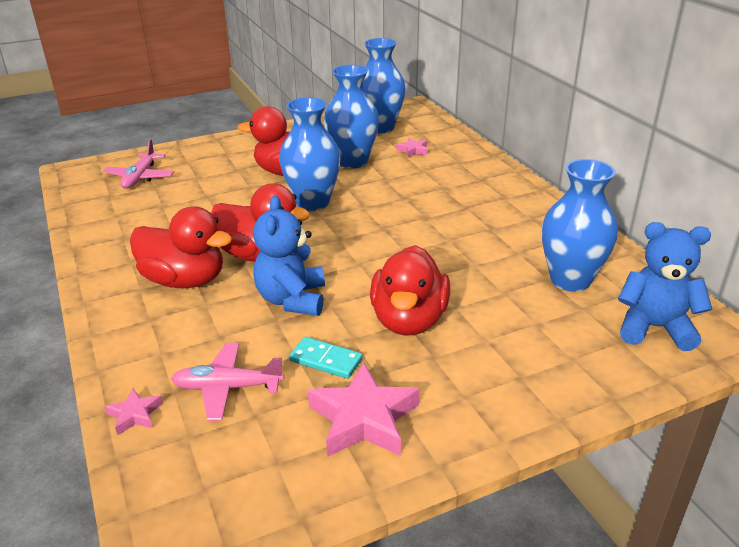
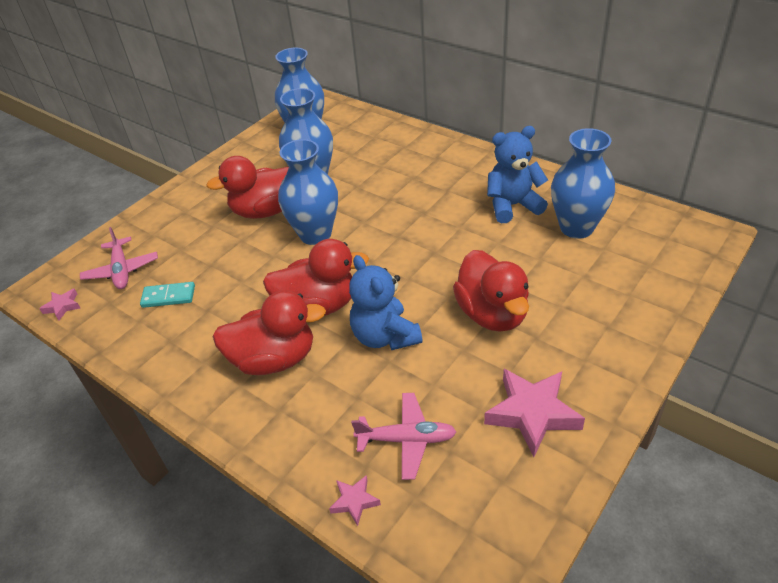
camera: 25 degrees left, 10 degrees up
(227, 388) = (407, 440): pink plane -> pink plane turned 150 degrees counterclockwise
(326, 360) = (461, 378): turquoise domino -> turquoise domino (168, 296)
(413, 150) = (355, 148): pink star -> pink star (62, 306)
(654, 328) = (661, 245): blue teddy bear -> blue teddy bear (512, 205)

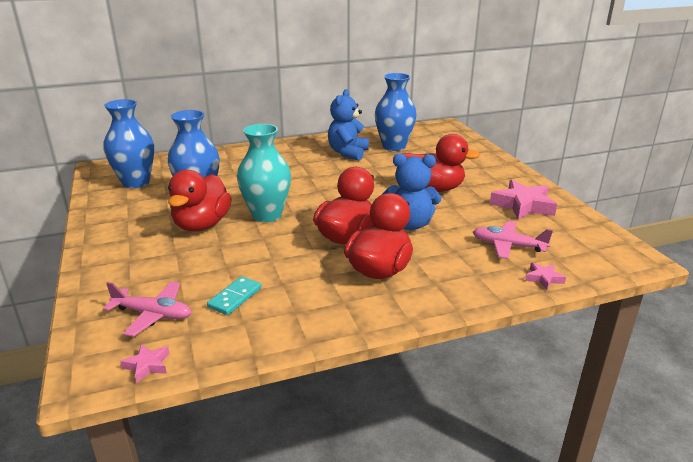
camera: 60 degrees left, 15 degrees down
(315, 234) = (267, 215): blue vase -> turquoise vase
(407, 440) = (508, 246): pink plane -> pink plane turned 105 degrees counterclockwise

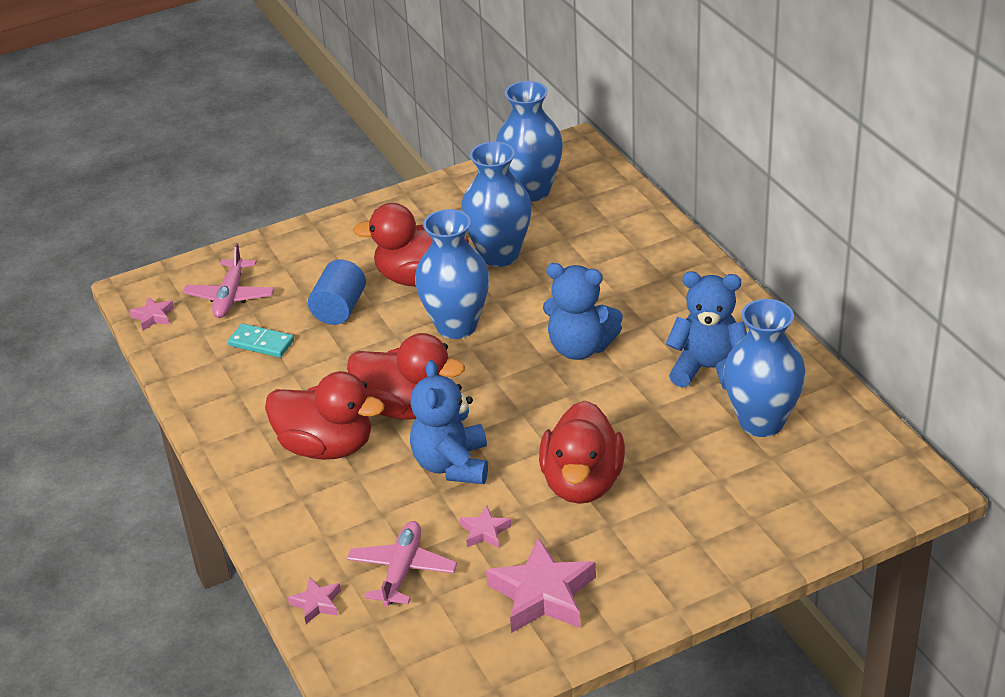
camera: 85 degrees right, 10 degrees up
(214, 259) = (339, 309): none -> blue cylinder
(267, 215) = (456, 326): turquoise vase -> blue vase
(312, 181) = (580, 348): none -> blue teddy bear
(472, 218) = (484, 531): none -> pink star

